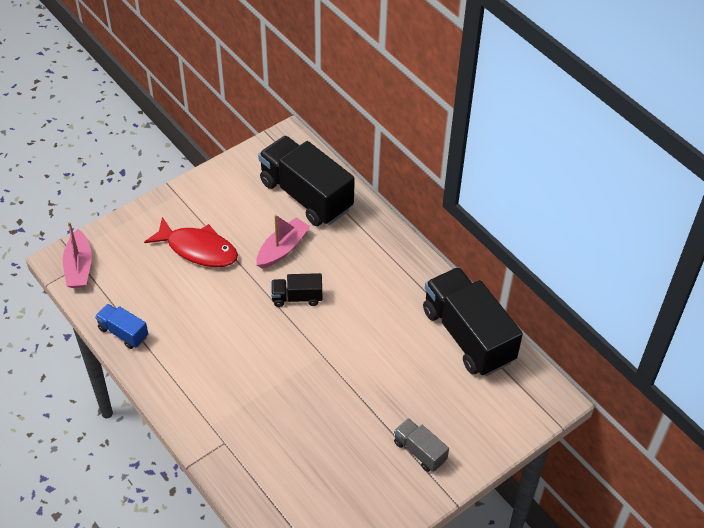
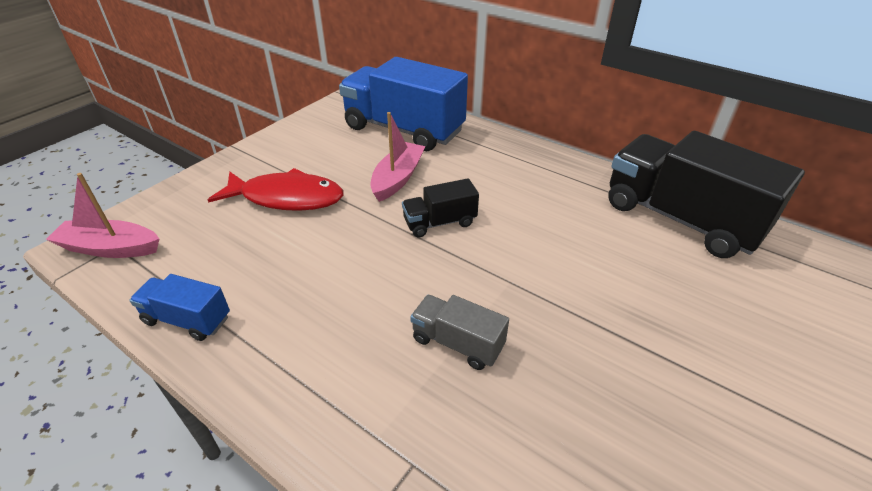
camera: 15 degrees left, 10 degrees down
(79, 267) = (110, 248): pink boat -> pink boat turned 120 degrees clockwise
(306, 195) = (404, 130): black truck -> blue truck
(420, 451) = (745, 384): grey truck -> grey truck (457, 343)

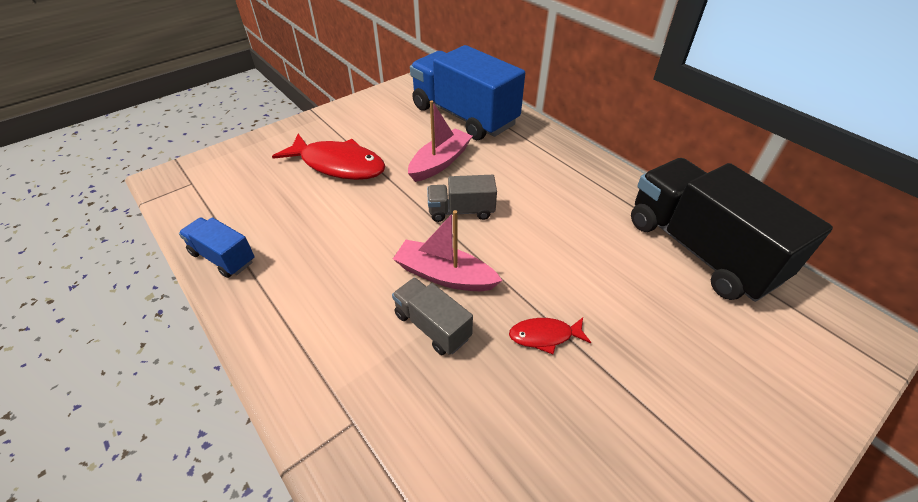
camera: 15 degrees right, 5 degrees up
(110, 248) = (187, 185): pink boat -> pink boat (444, 275)
(440, 222) = (461, 211): black truck -> grey truck
(574, 328) = (544, 336): none -> red fish

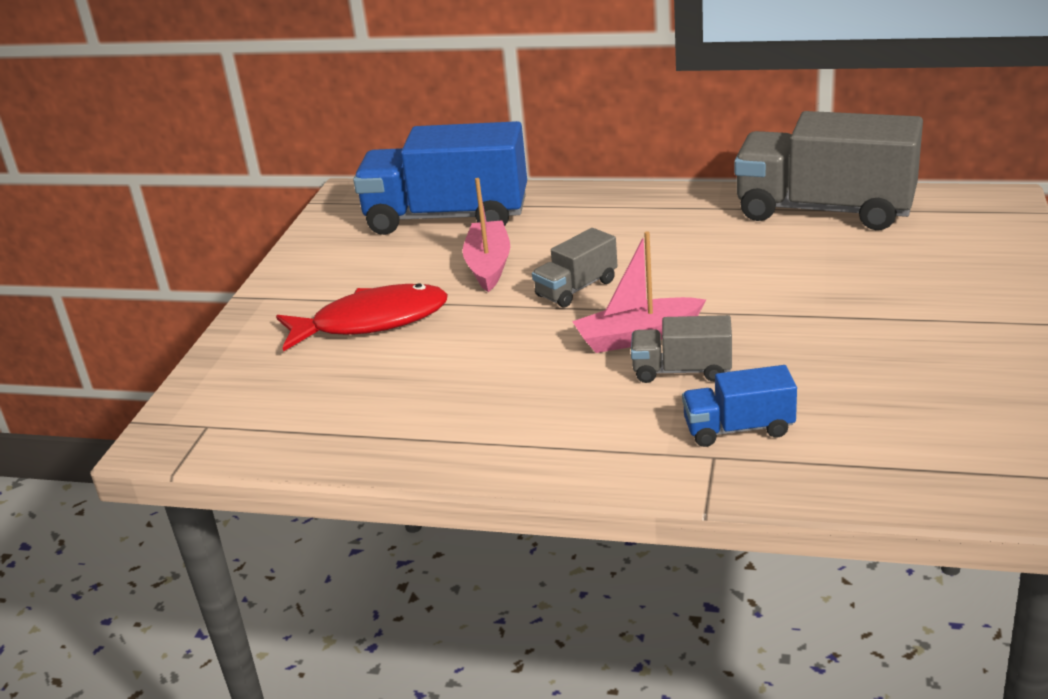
camera: 35 degrees left, 15 degrees down
(223, 257) = (379, 448): blue truck -> blue truck (738, 429)
(544, 336) = (783, 324): red fish -> none
(700, 250) = (825, 210): black truck -> grey truck

